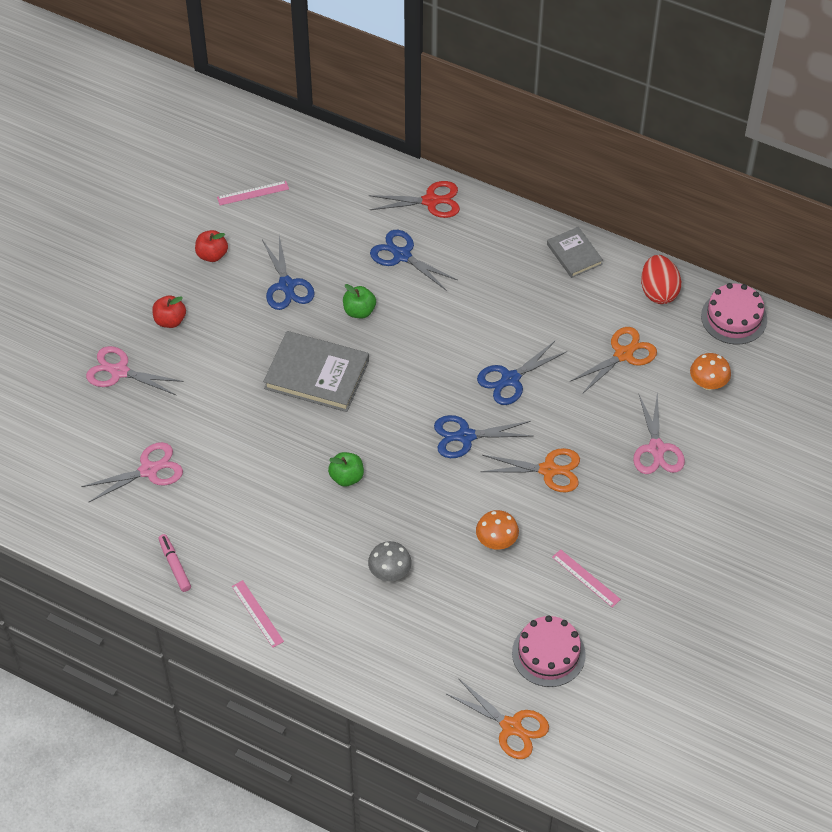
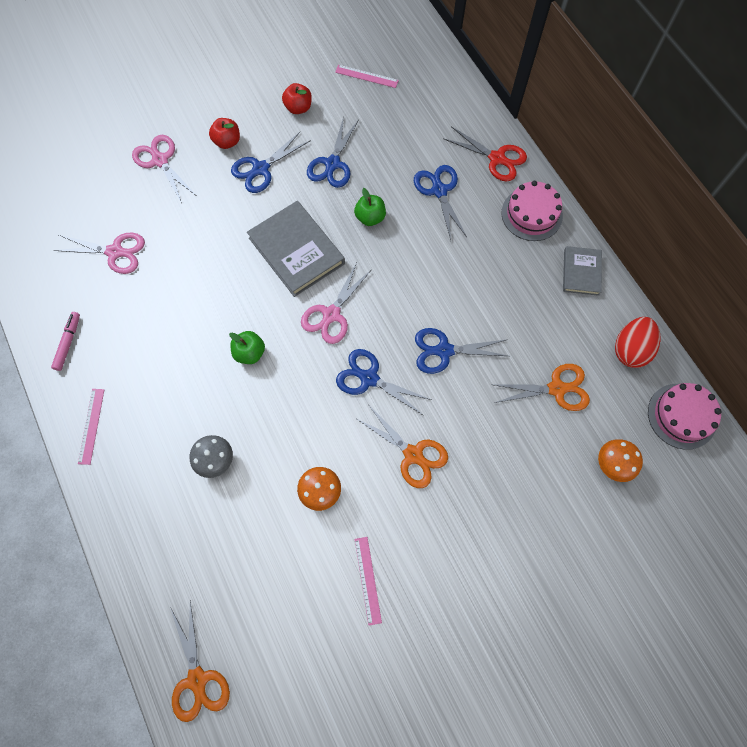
camera: 35 degrees right, 15 degrees up
(223, 326) = (260, 169): none -> blue scissors
(548, 653) = (281, 630): pink cake -> pink cake (531, 214)
(656, 449) = (521, 497): pink scissors -> pink scissors (331, 315)

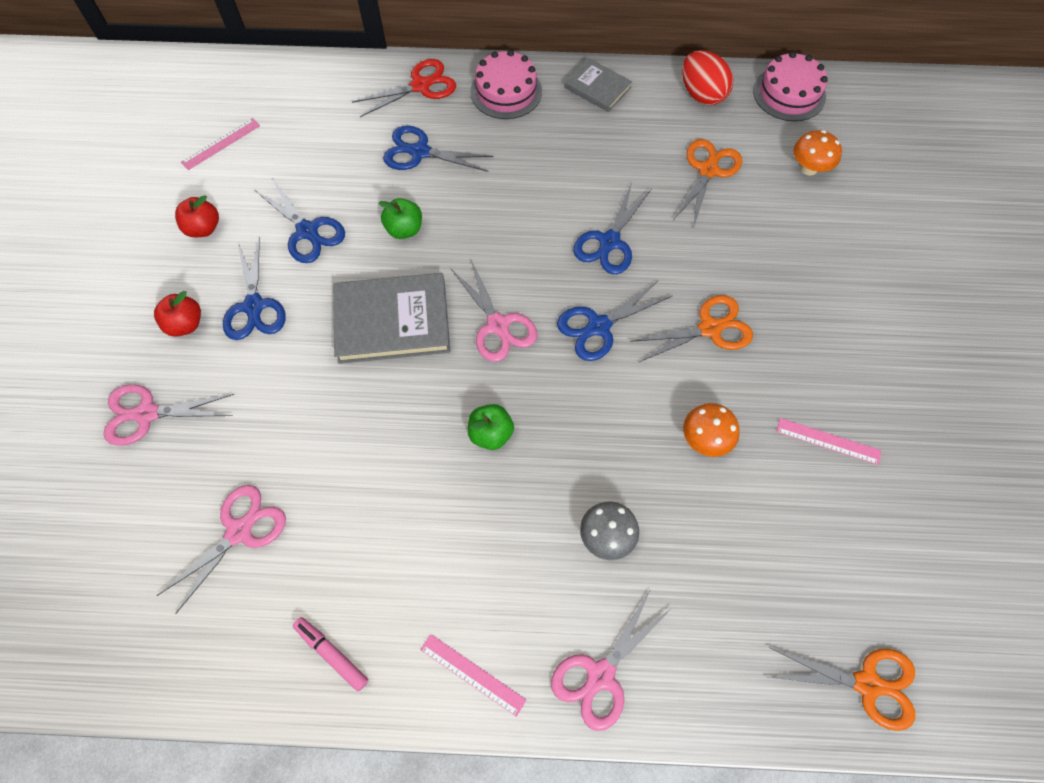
camera: 60 degrees left, 5 degrees down
(124, 501) = (600, 675): none -> pink scissors

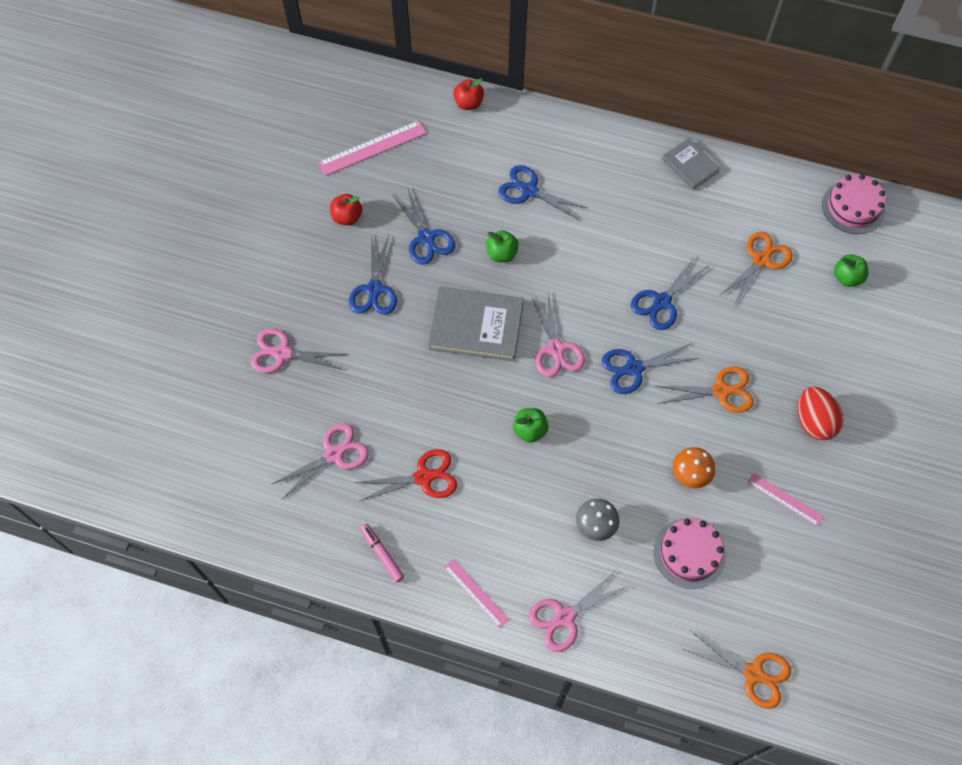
camera: 15 degrees right, 0 degrees up
(185, 324) = (321, 292): red apple -> red apple (468, 103)
(221, 144) = (372, 148): pink ruler -> pink ruler, size x1.61
(421, 86) = (543, 131): red scissors -> red scissors (424, 477)
(506, 91) = (612, 152): pink cake -> pink cake (689, 553)
(701, 94) = (777, 191): red egg -> red egg (813, 421)
(809, 168) = (847, 277): orange mushroom -> green apple

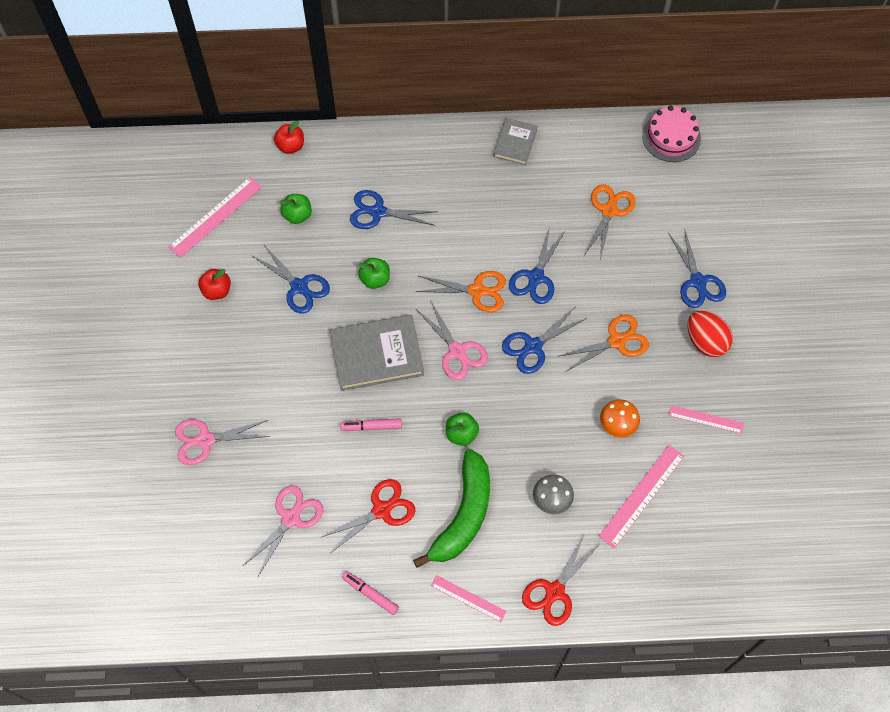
camera: 20 degrees left, 0 degrees up
(374, 290) = (269, 351): blue scissors -> blue scissors (698, 282)
(444, 393) = (371, 426): none -> pink marker
(502, 509) = (463, 515): none -> green banana
(564, 617) = (554, 591): pink scissors -> red scissors
(689, 553) = (642, 495): pink cake -> pink ruler
(690, 165) = (515, 143): grey book -> grey book turned 75 degrees clockwise
(753, 673) = (733, 581): orange scissors -> orange scissors (477, 291)
(847, 277) = (688, 203): green apple -> green apple (297, 215)

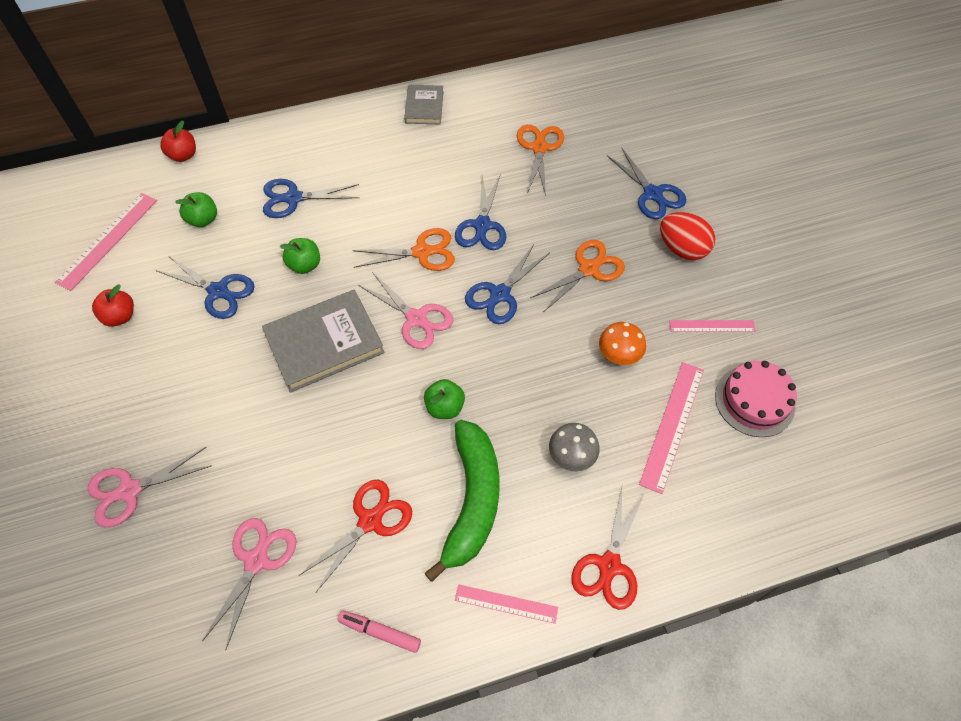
camera: 15 degrees left, 5 degrees down
(371, 426) = (335, 424): pink marker -> none
(671, 137) = (579, 72): pink cake -> pink cake (754, 401)

